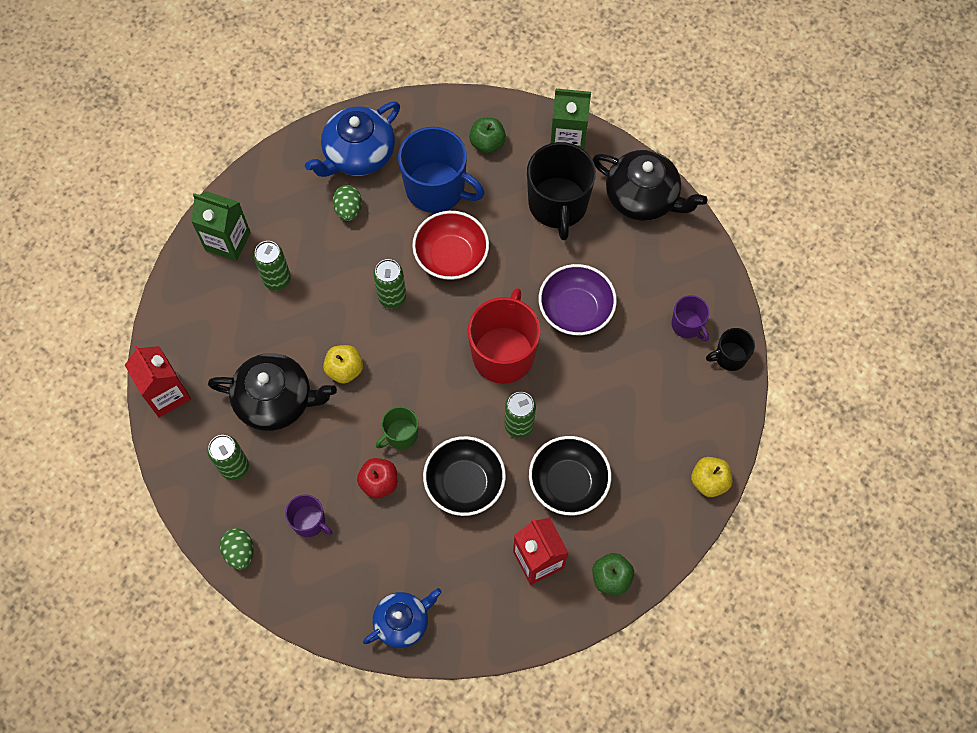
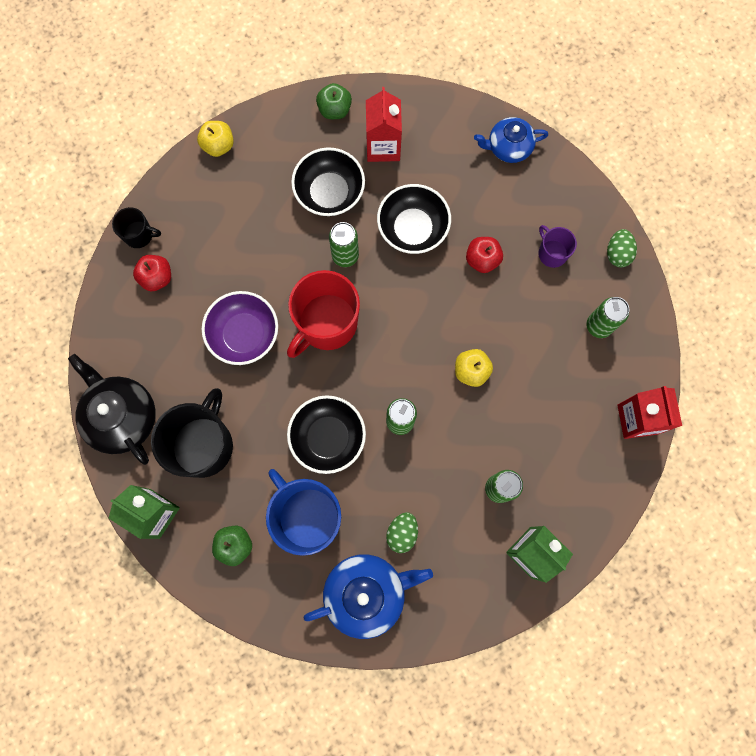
camera: 155 degrees left, 10 degrees up
(276, 400) = (542, 370): black teapot -> none
(401, 435) = (447, 291): green mug -> none
(451, 257) = (328, 437): red bowl -> black bowl
(687, 325) = (157, 278): purple mug -> red apple

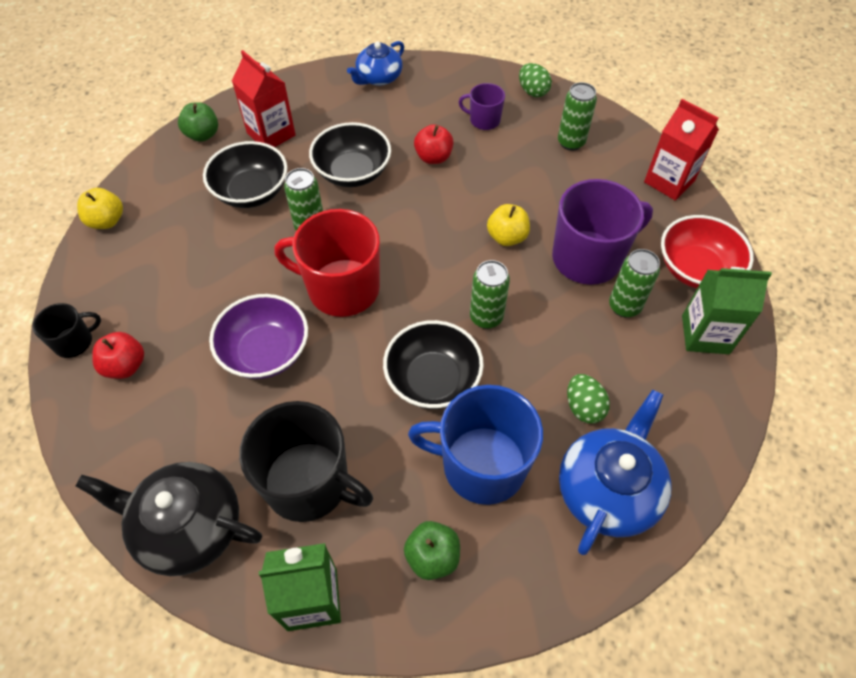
camera: 40 degrees left, 20 degrees down
(203, 445) = (309, 483): black mug -> black mug turned 135 degrees clockwise
(326, 324) = (341, 288): red mug -> red mug turned 105 degrees clockwise
(511, 433) = (588, 258): none -> purple mug
(578, 503) = (696, 269): none -> red bowl

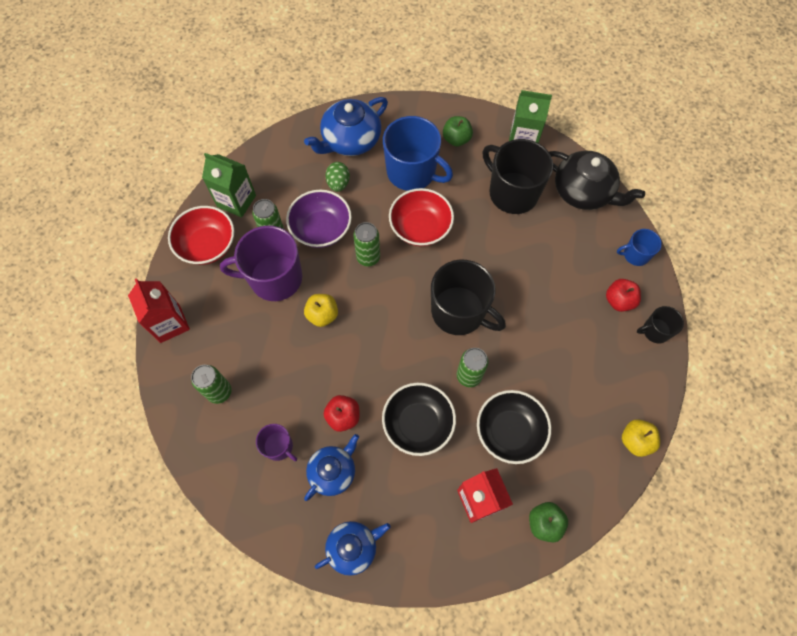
camera: 160 degrees left, 10 degrees up
(98, 441) = (635, 255): none -> blue mug
(266, 352) = (523, 280): purple bowl -> purple bowl (321, 229)
(341, 288) = (459, 312): red mug -> black mug
(422, 117) = (333, 471): none -> blue teapot
(433, 379) = (420, 228): black bowl -> red bowl
(532, 91) = (215, 469): green egg -> none

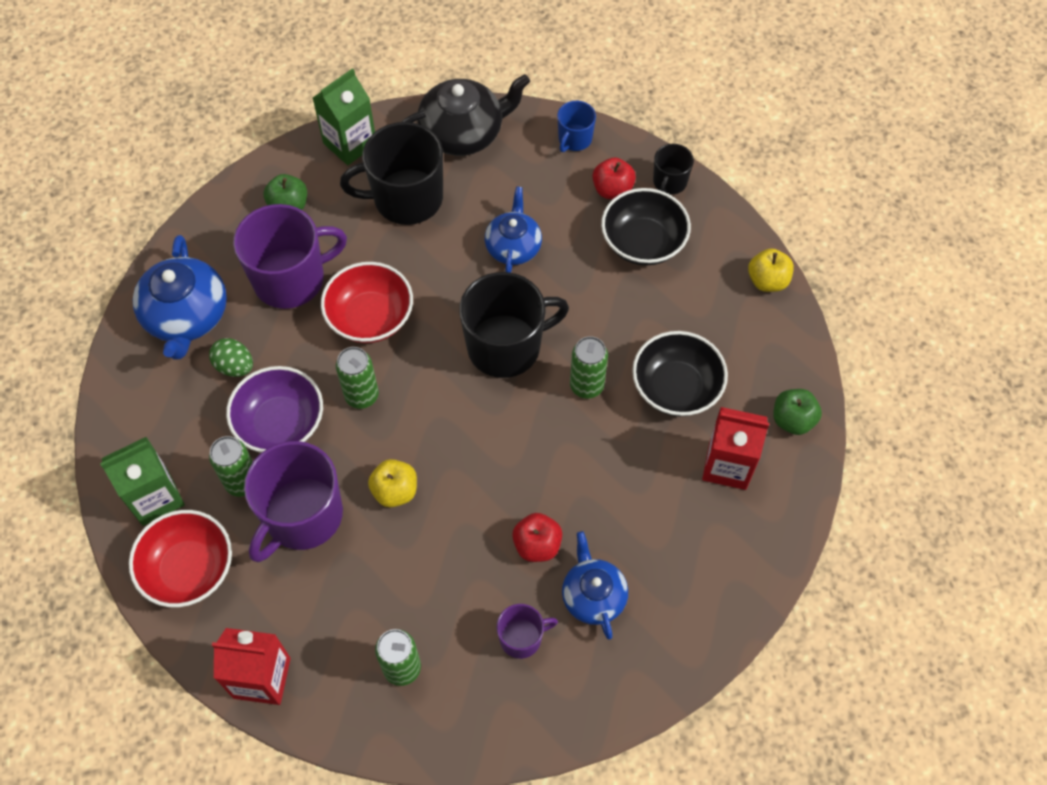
camera: 55 degrees left, 5 degrees down
(353, 547) = (692, 626): blue teapot -> blue teapot (513, 246)
(412, 172) = (291, 279): blue mug -> purple mug
(418, 424) = (602, 472): black bowl -> black bowl (643, 242)

